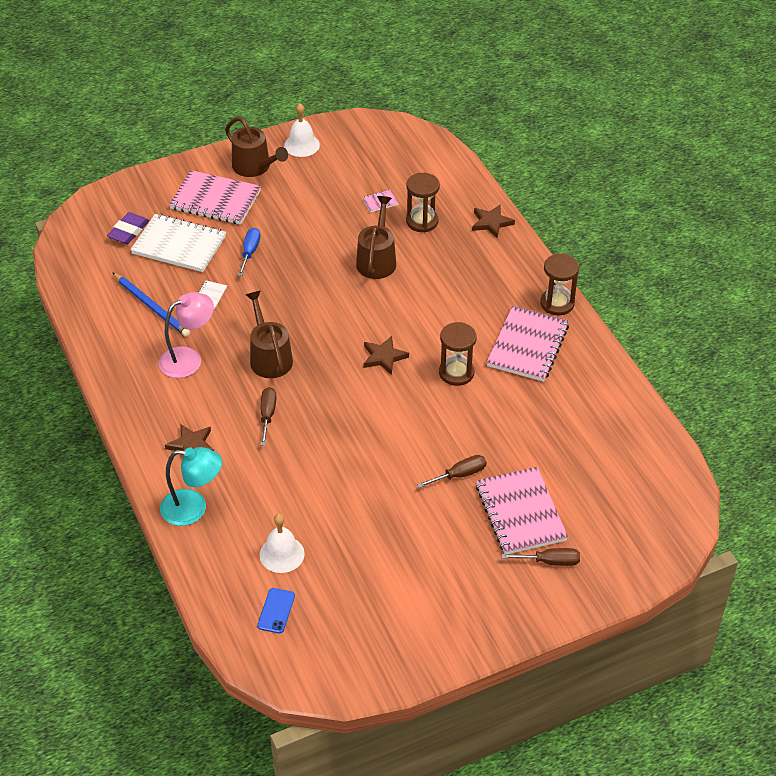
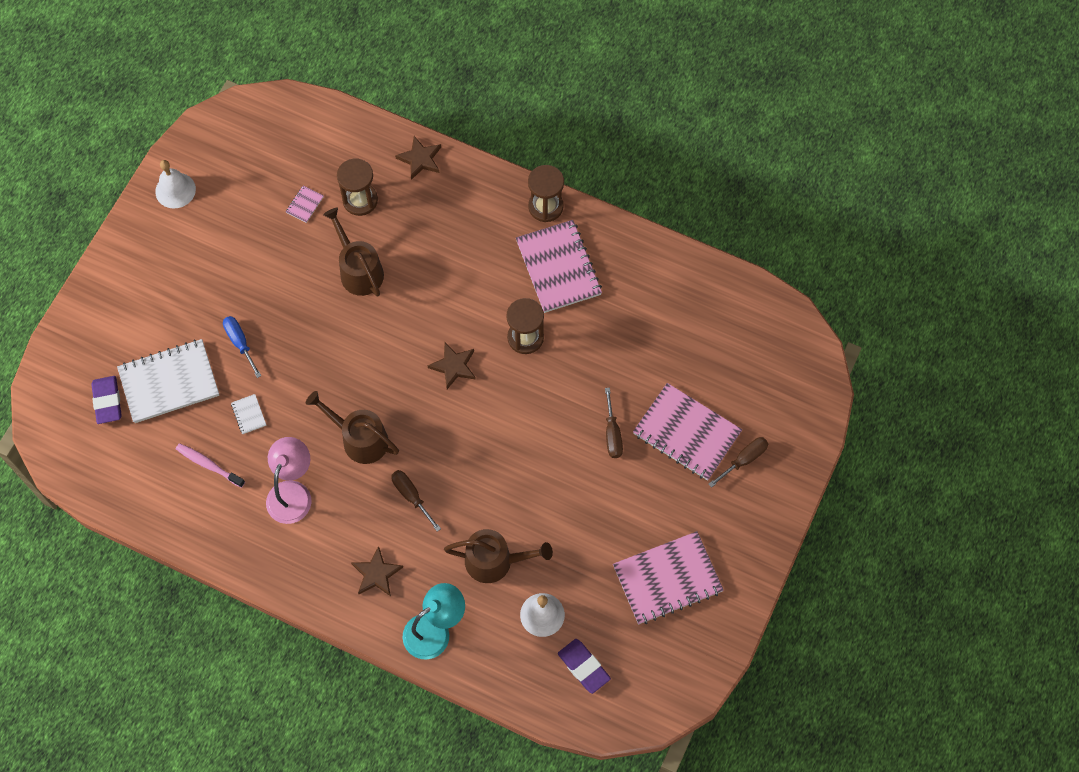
camera: 40 degrees left, 20 degrees up
(152, 307) = (208, 465): blue pencil -> pink toothbrush
(215, 200) = (154, 309): pink notebook -> pink notebook (667, 579)
(254, 167) = (155, 246): brown watering can -> brown watering can (494, 561)
(276, 611) = (583, 667): blue phone -> purple eraser
(460, 475) = (612, 434): brown screwdriver -> brown screwdriver turned 150 degrees clockwise

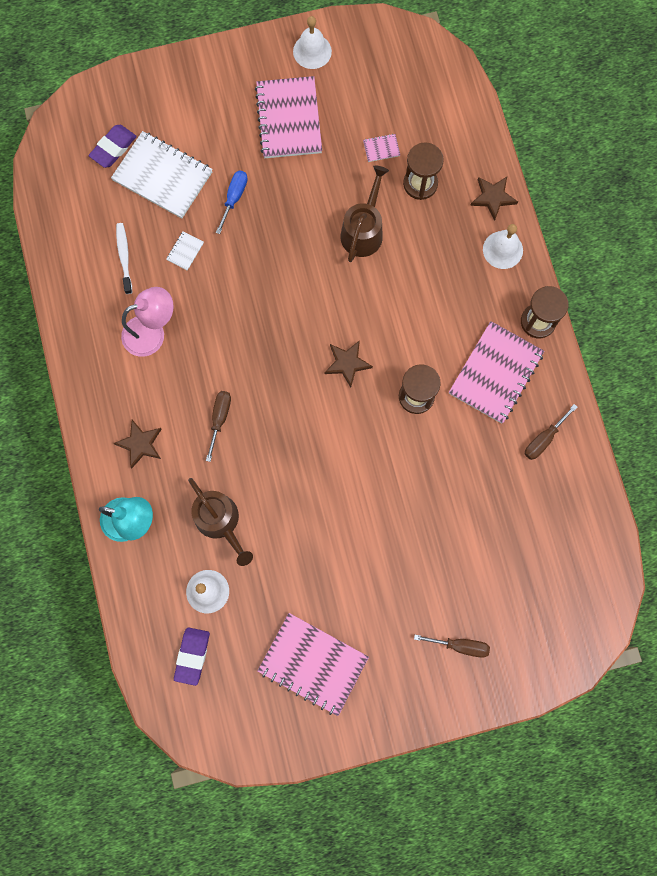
camera: 50 degrees right, 10 degrees up
(208, 465) = (124, 257): pink toothbrush -> white toothbrush
(360, 439) = (232, 345): brown watering can -> none
(467, 185) = (502, 249): none -> white bell
(612, 434) = (394, 526): brown screwdriver -> brown screwdriver (543, 439)
(686, 433) = (444, 583): pink notebook -> pink notebook (289, 119)

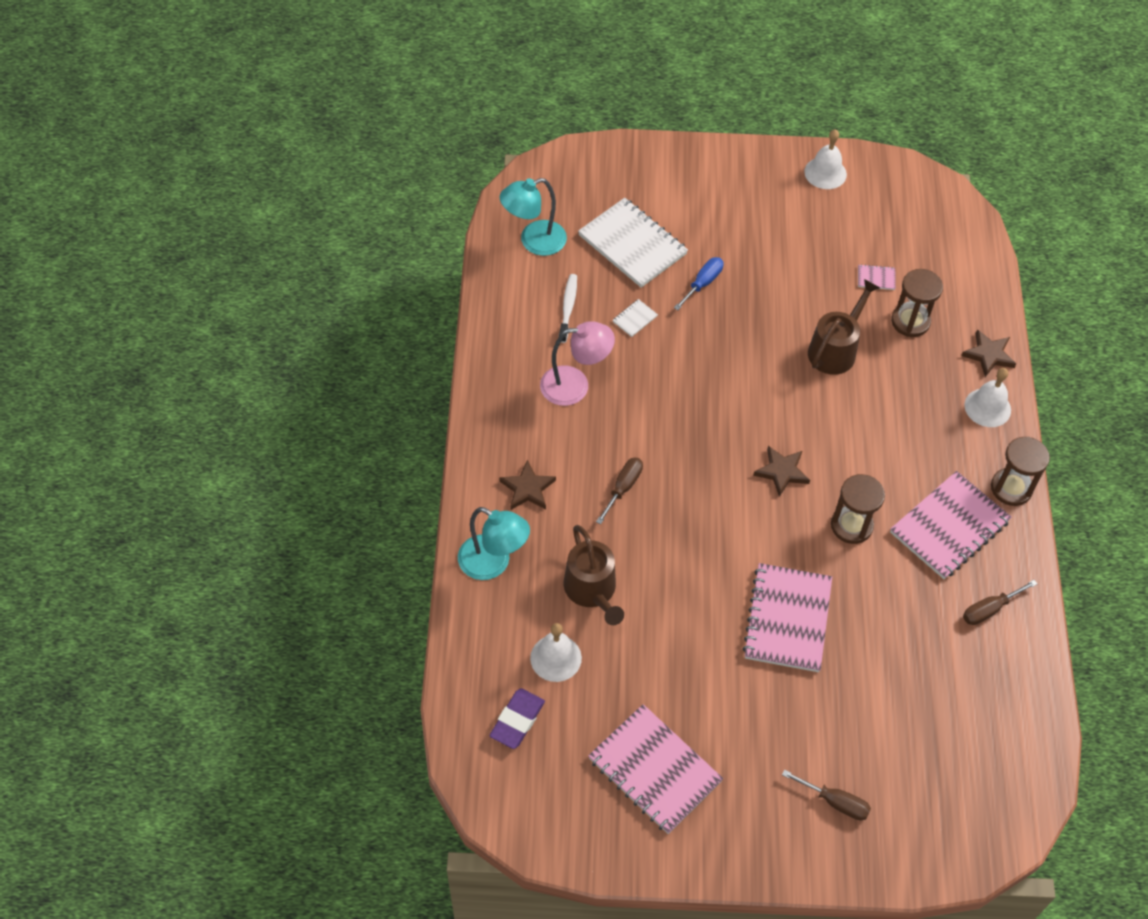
camera: 15 degrees right, 20 degrees down
(75, 198) = (534, 241): none -> turquoise lamp
(113, 148) = (588, 207): purple eraser -> none
(289, 119) = (783, 227): pink notebook -> pink notebook (787, 619)

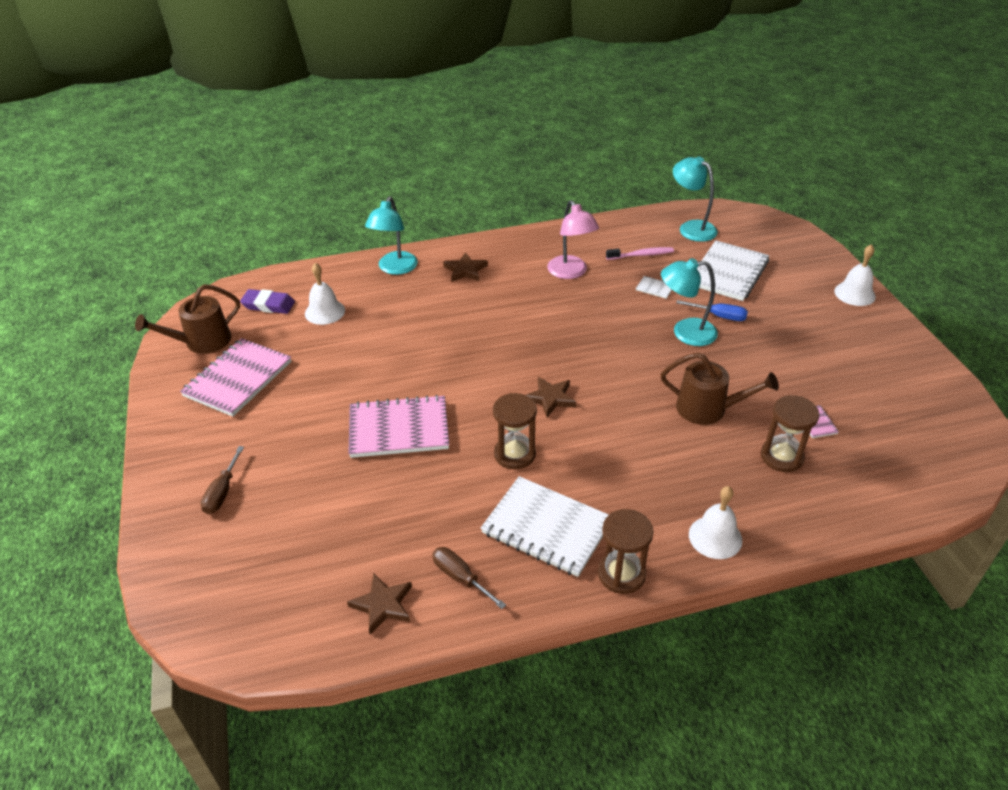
camera: 75 degrees right, 15 degrees down
(568, 307) = (641, 255): white toothbrush -> pink toothbrush
(592, 590) = (389, 317): brown watering can -> brown watering can (202, 342)
(623, 488) = (488, 314): brown screwdriver -> none
(718, 322) = (685, 332): none -> turquoise lamp
(825, 173) = (913, 366): white bell -> white bell (854, 293)
(949, 527) = (547, 528): pink notebook -> white notebook
(988, 355) = (785, 527): brown star -> brown star (382, 605)

